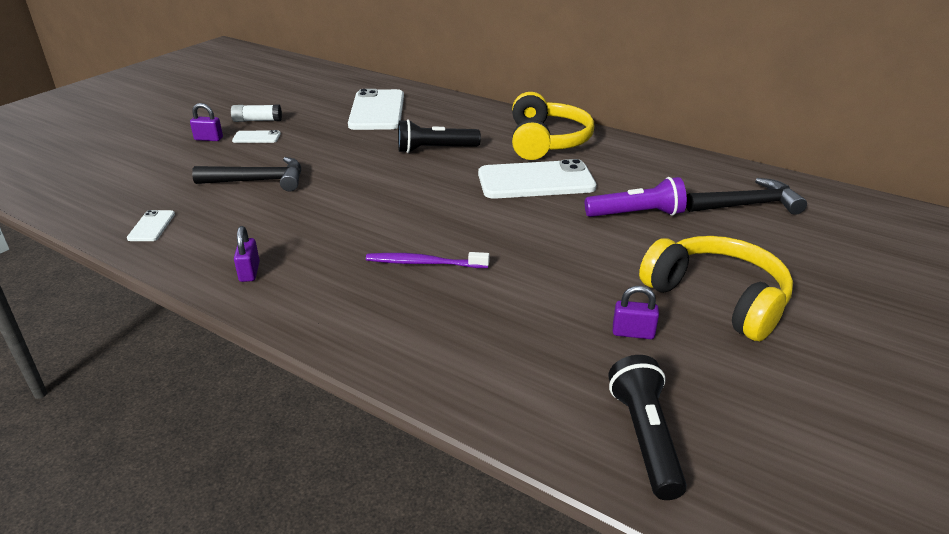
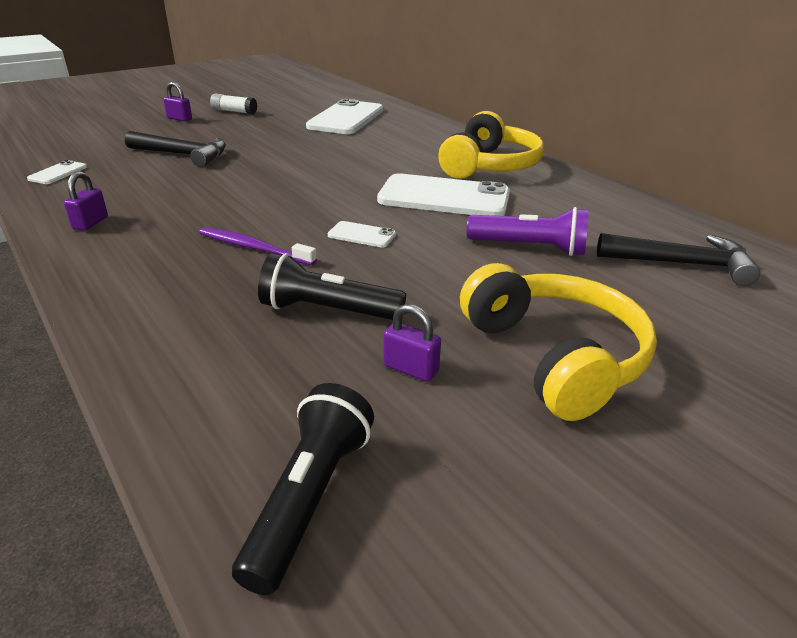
camera: 20 degrees right, 0 degrees up
(256, 137) = (219, 123): white phone -> white phone (362, 235)
(435, 149) = (368, 155): black flashlight -> black flashlight (328, 310)

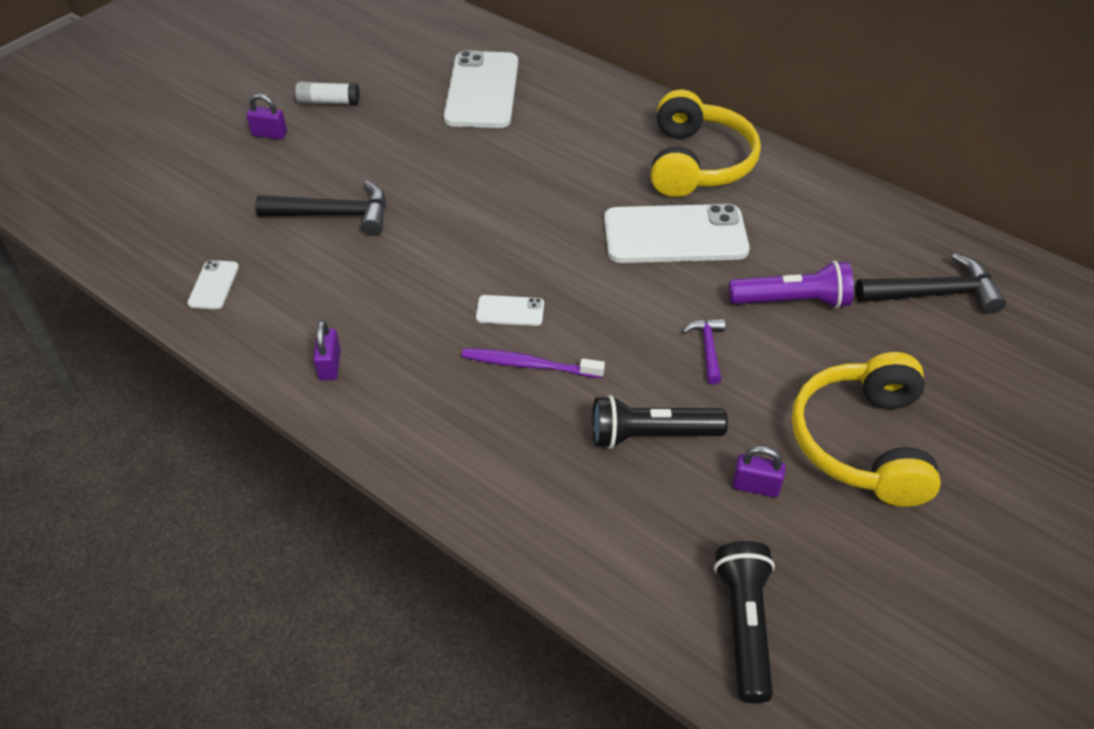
camera: 15 degrees left, 15 degrees up
(362, 235) = (623, 319): white phone -> white phone (510, 311)
(427, 263) = (707, 348): none -> purple hammer
(554, 356) = (862, 442): yellow headphones -> yellow headphones turned 135 degrees counterclockwise

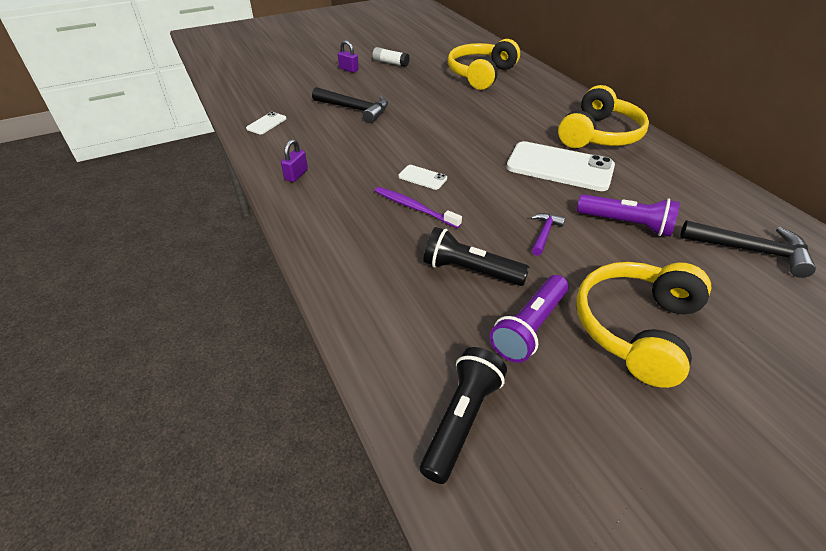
camera: 25 degrees right, 5 degrees down
(482, 90) = (481, 74): white phone -> yellow headphones
(755, 486) = (529, 327): purple padlock -> purple flashlight

